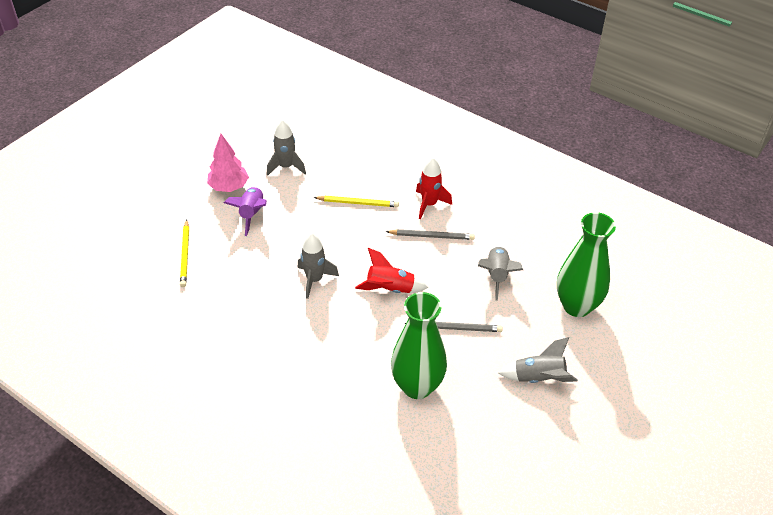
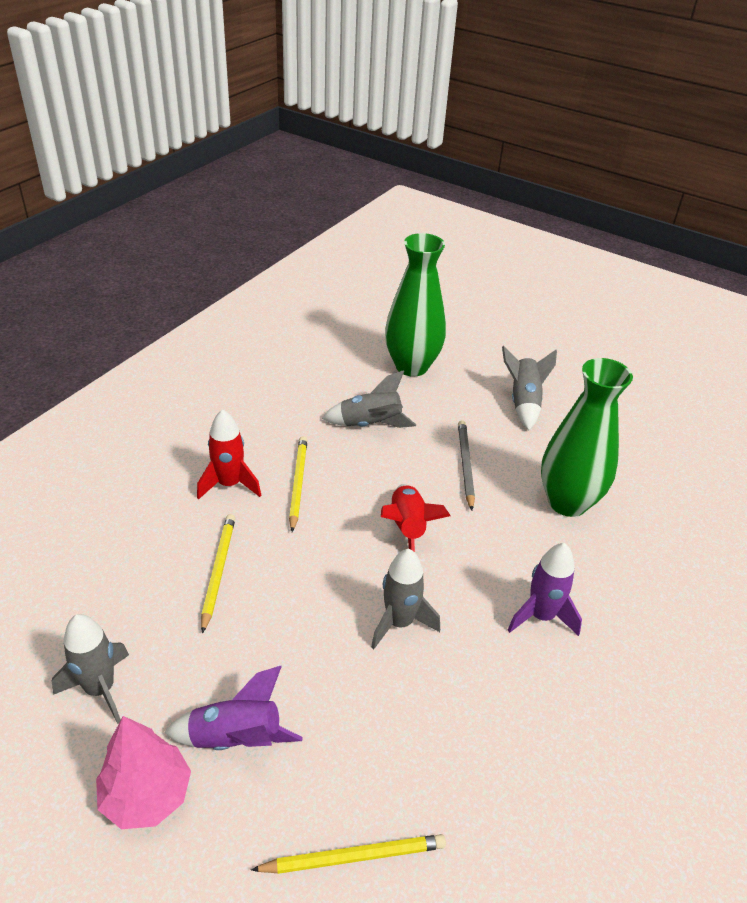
camera: 95 degrees left, 5 degrees down
(313, 350) = (541, 616): none -> purple rocket
(431, 236) = (298, 483): grey pencil -> yellow pencil

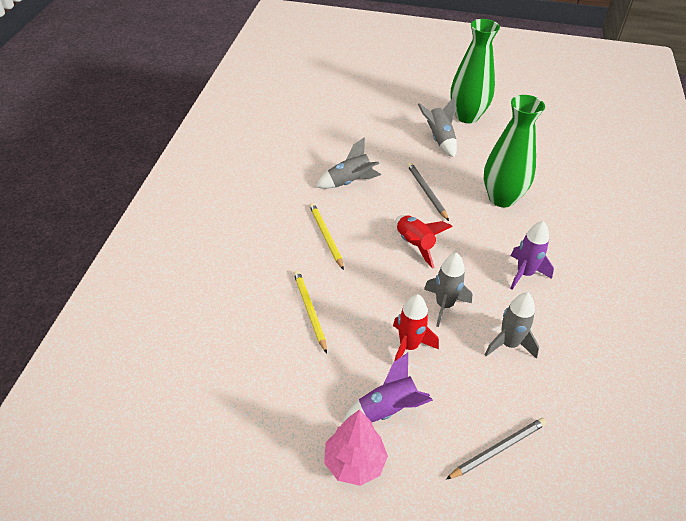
camera: 20 degrees left, 5 degrees up
(100, 689) = (281, 411): grey rocket -> grey rocket (509, 344)
(229, 484) = (279, 251): red rocket -> red rocket (408, 346)
(354, 856) = (498, 449): yellow pencil -> grey pencil
(411, 366) = (353, 134): green vase -> green vase (467, 116)

